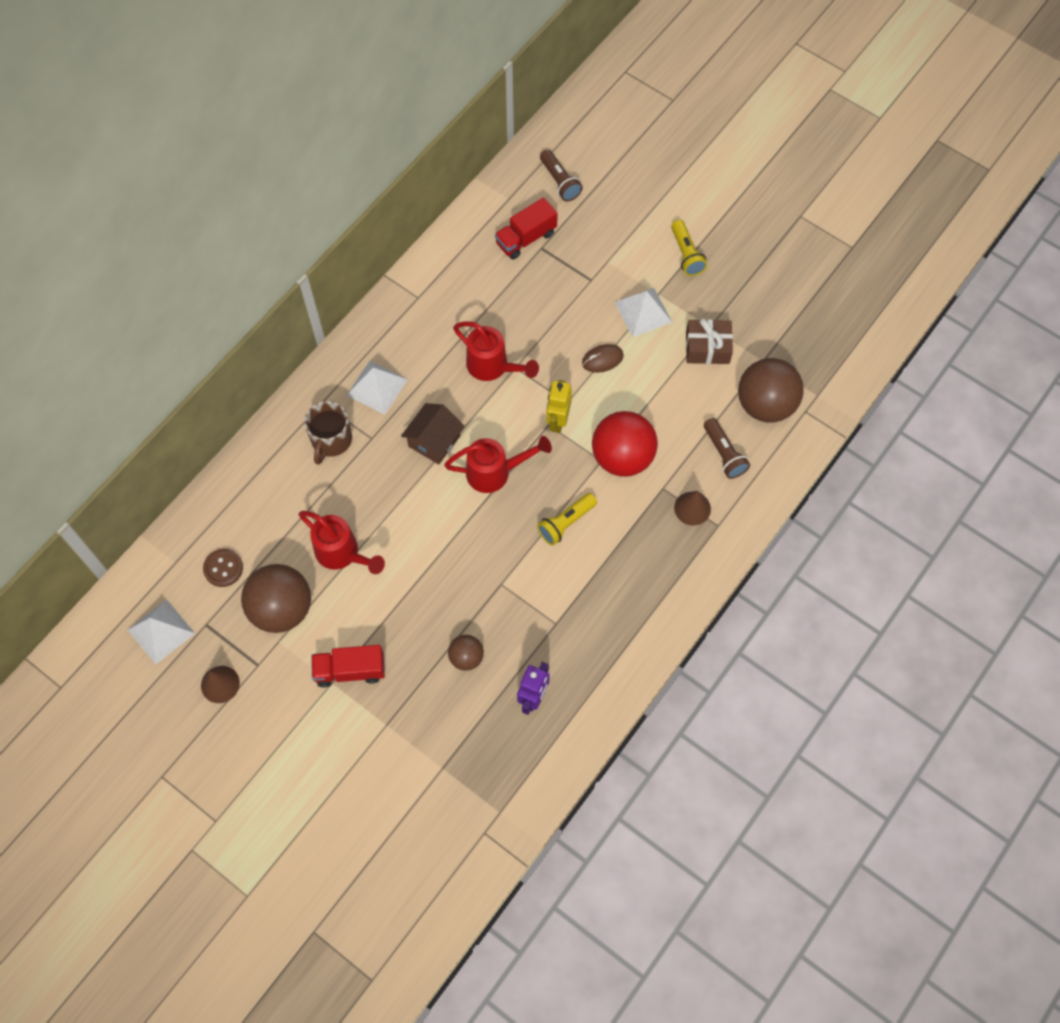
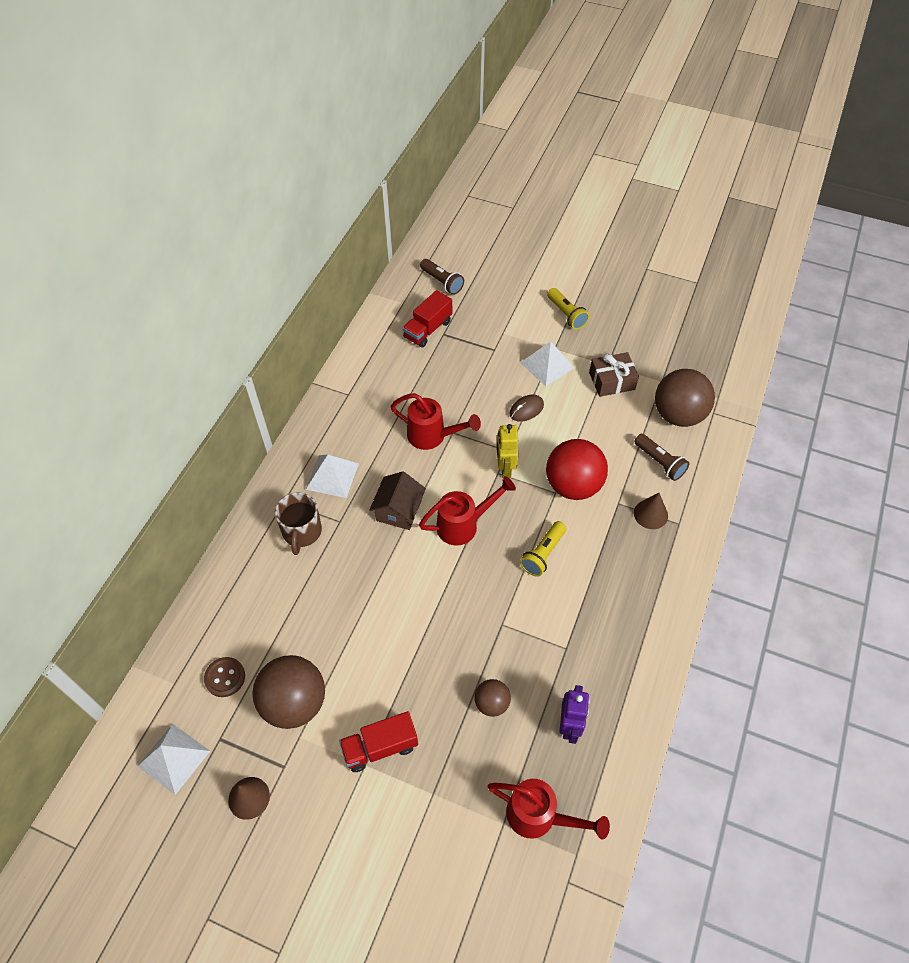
camera: 15 degrees left, 10 degrees down
(342, 554) = (341, 634): red watering can -> red watering can (540, 816)

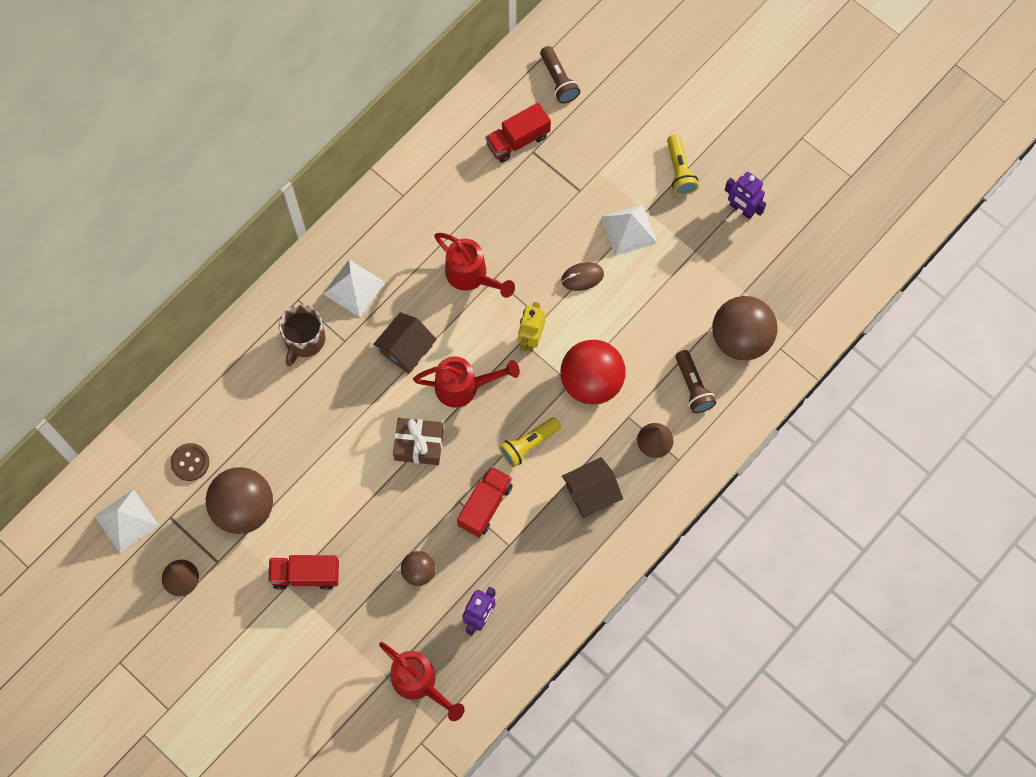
camera: 20 degrees right, 15 degrees up
(528, 620) = (485, 505): none -> red truck
(611, 381) = (689, 273): brown gift -> brown gift (419, 445)
(618, 576) = (591, 493): none -> brown house
(628, 326) = (741, 209): none -> purple robot

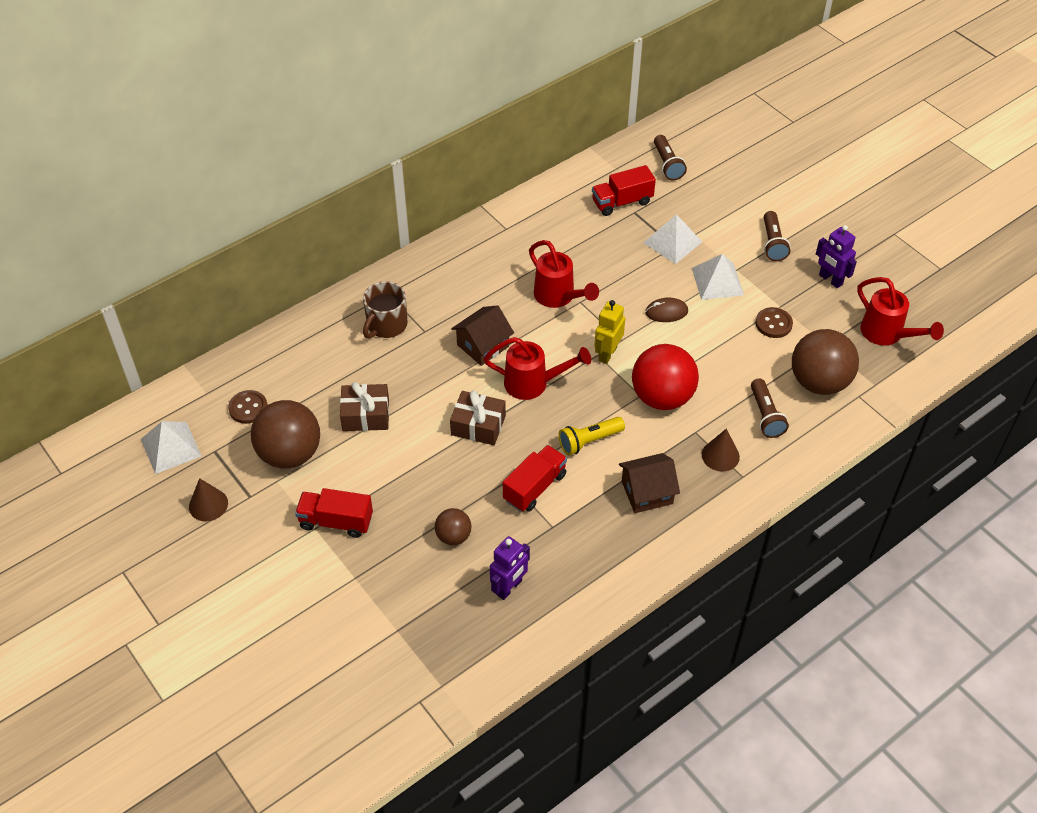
camera: 10 degrees right, 20 degrees down
(307, 451) = (366, 415): none -> brown gift
(354, 288) = (444, 291): white pyramid -> white pyramid (672, 242)
(420, 683) = (431, 641): red watering can -> red watering can (887, 335)
(679, 171) = (773, 243): yellow flashlight -> brown flashlight
(690, 274) = (773, 324): none -> brown button

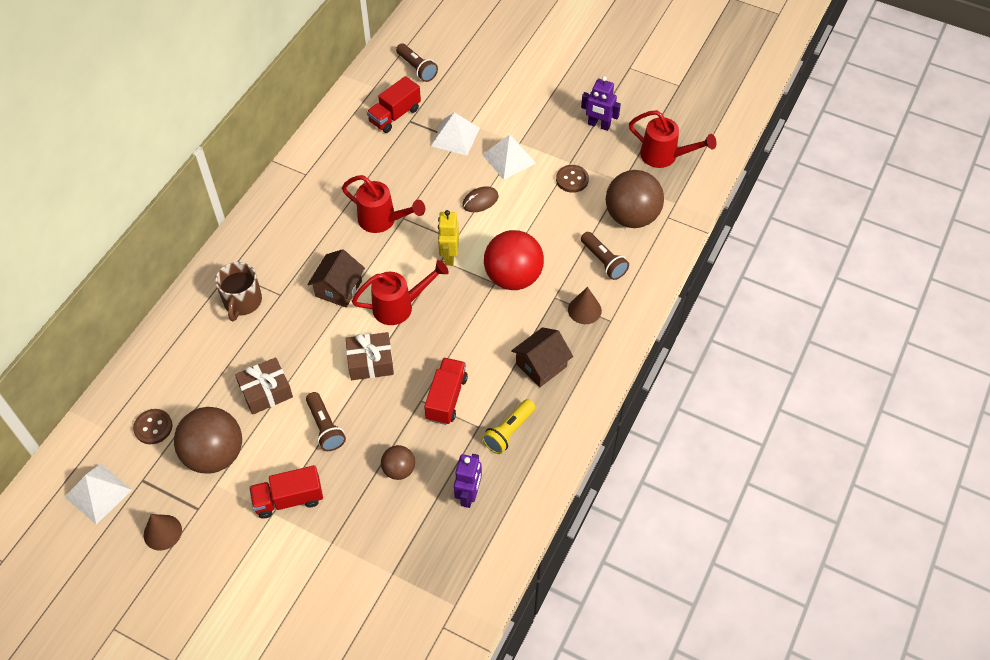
camera: 25 degrees left, 5 degrees up
(589, 441) = (472, 339): yellow flashlight -> yellow flashlight (509, 432)
(773, 243) = (538, 109): brown flashlight -> brown flashlight (325, 427)

